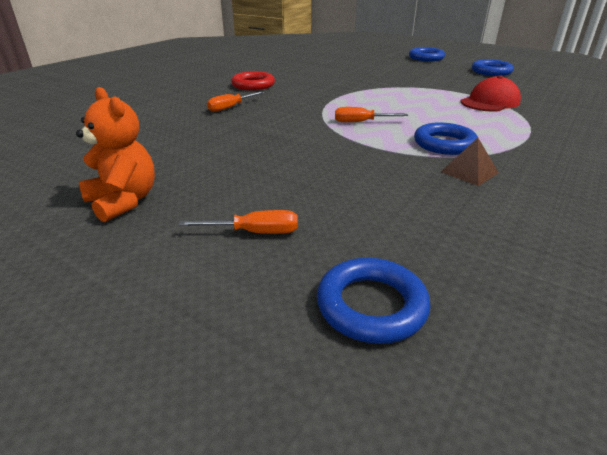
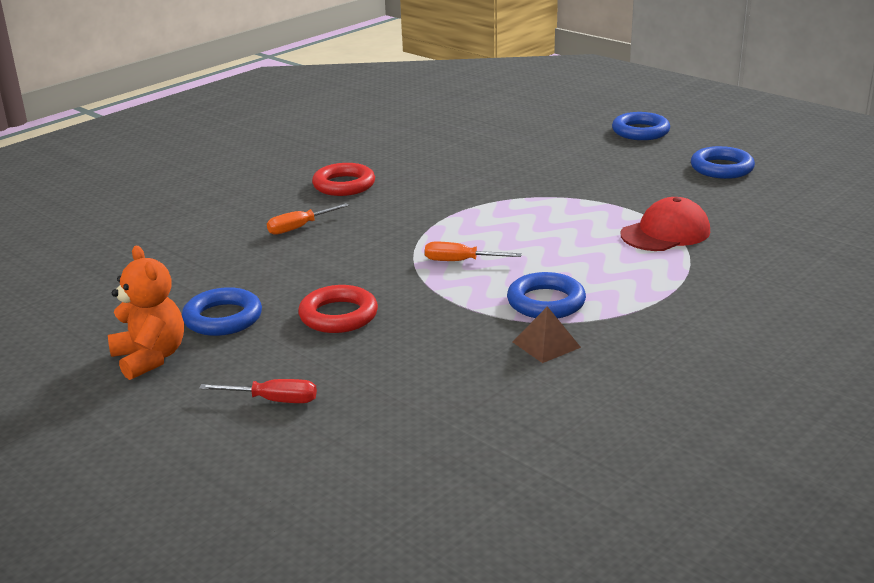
camera: 10 degrees right, 5 degrees down
(255, 232) = (274, 400): orange screwdriver -> red screwdriver
(285, 160) = (338, 315): none -> red ring
(371, 305) = (352, 473): blue ring -> blue ring (223, 318)

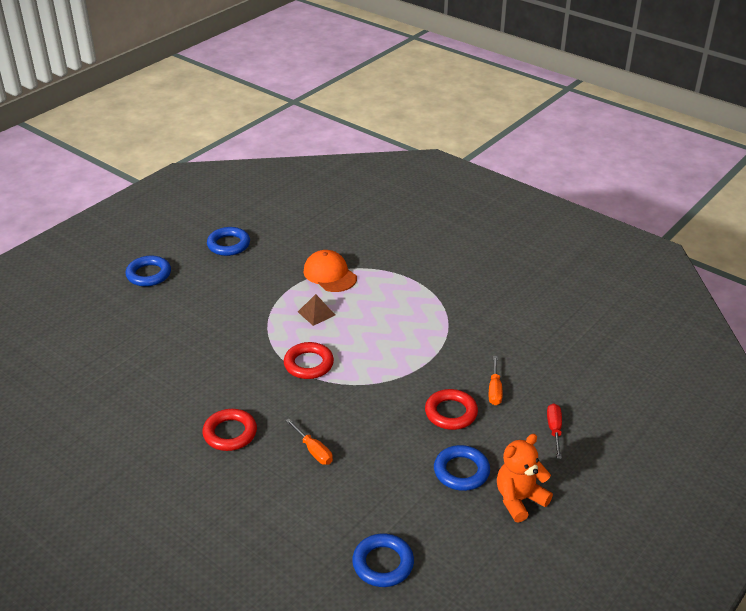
camera: 95 degrees left, 10 degrees up
(458, 222) = (308, 364): none -> red ring
(460, 261) = (371, 361): orange screwdriver -> orange screwdriver (494, 390)
(546, 302) = (424, 324): blue ring -> blue ring (383, 564)
(546, 344) = (473, 324): brown pyramid -> brown pyramid (316, 313)
(665, 233) = (330, 274): red cap -> orange cap

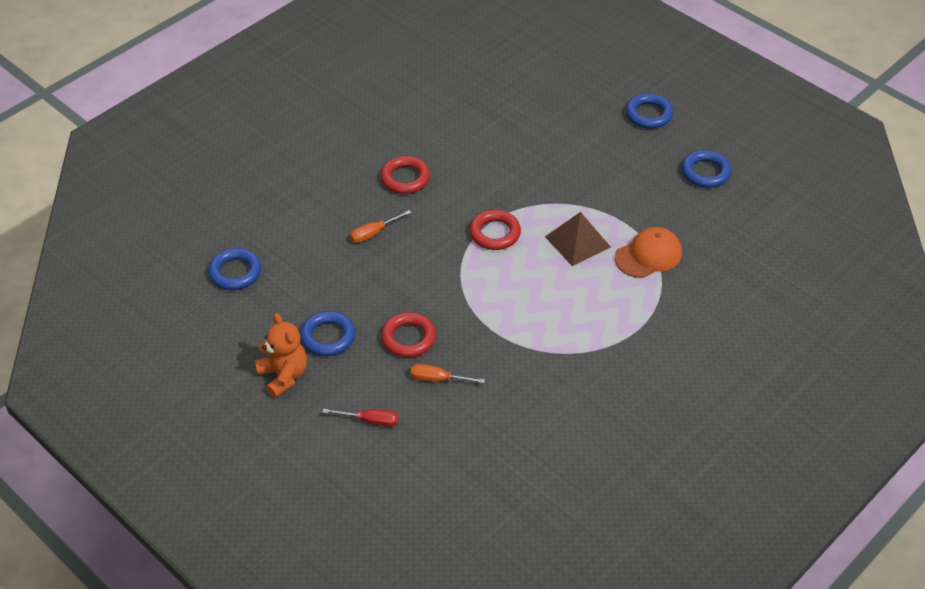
camera: 95 degrees right, 10 degrees up
(316, 313) = (577, 242): brown pyramid -> brown pyramid, size x1.57

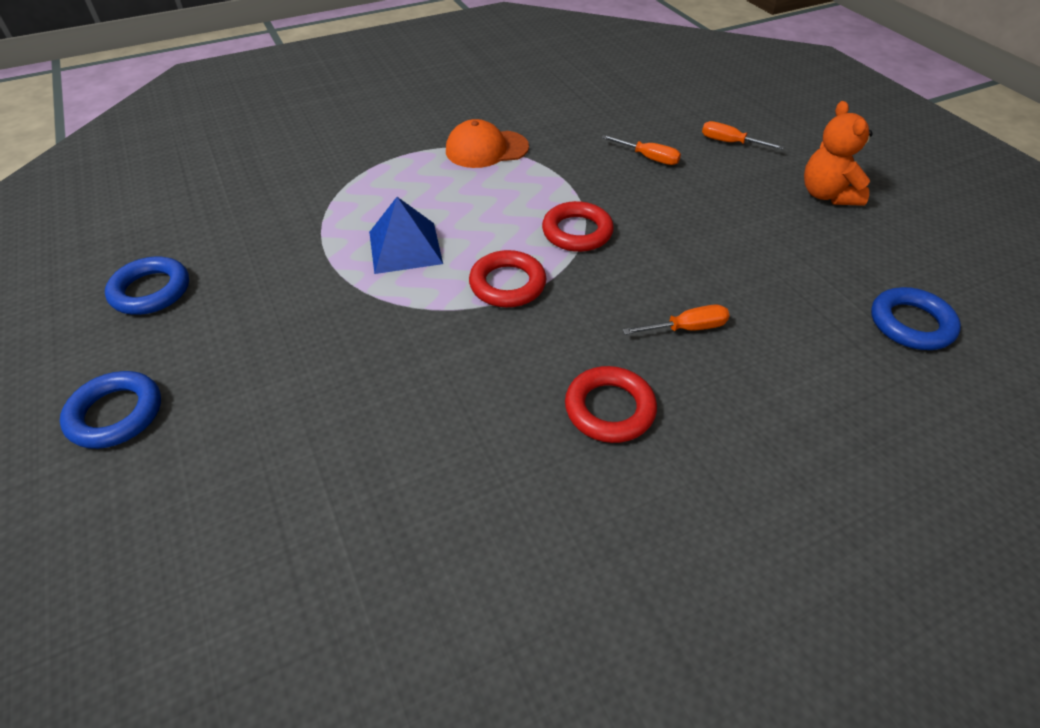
camera: 160 degrees left, 0 degrees up
(328, 337) = (771, 219): blue ring -> none
(370, 421) = (730, 143): red screwdriver -> orange screwdriver
(408, 338) = (670, 197): red ring -> red ring (577, 232)
(577, 242) = (405, 247): brown pyramid -> blue pyramid
(648, 255) = (333, 212): orange cap -> orange cap (486, 149)

